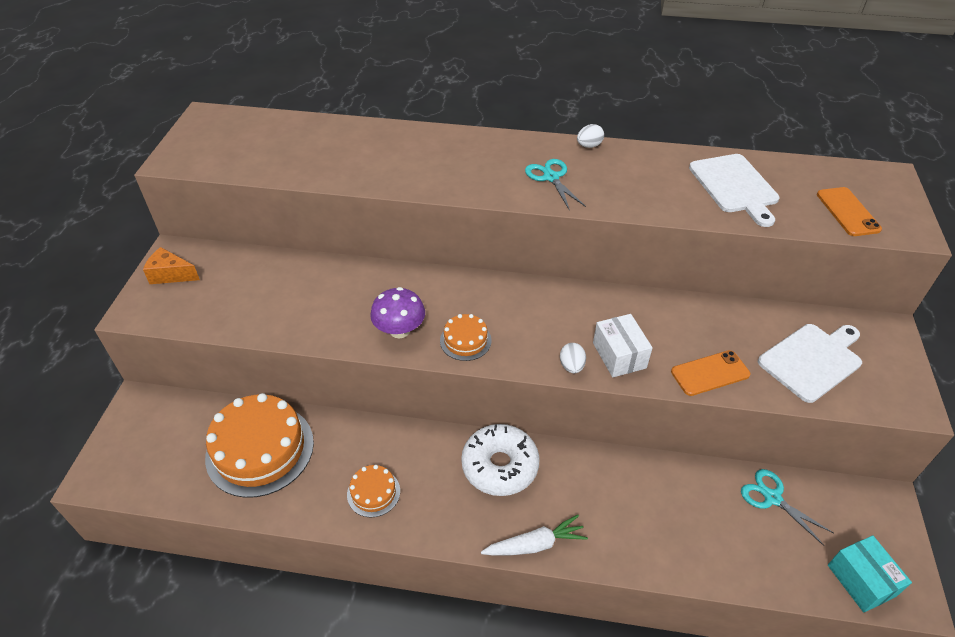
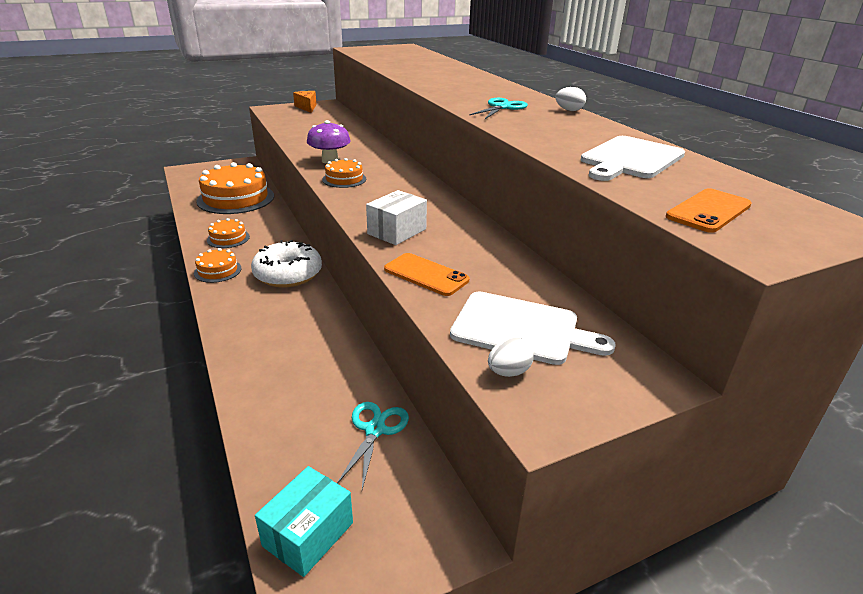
camera: 55 degrees right, 15 degrees down
(448, 526) = (218, 271): none -> orange cake
(535, 544) = (223, 308): white carrot -> none
(571, 366) = (361, 217): white egg -> white egg (508, 372)

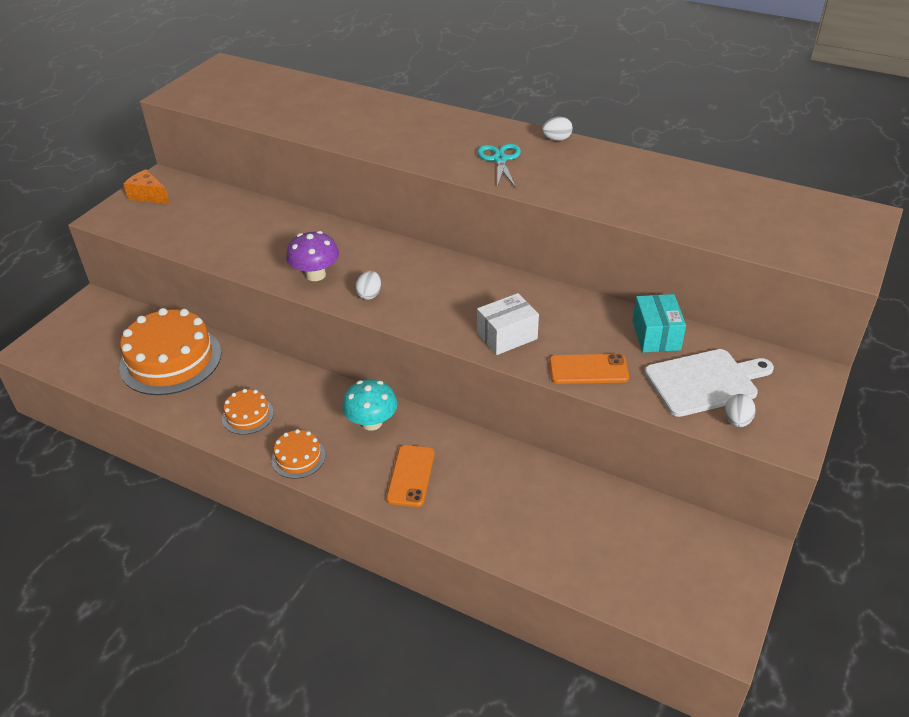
camera: 35 degrees left, 10 degrees up
(288, 274) = (371, 422): white donut -> turquoise mushroom
(308, 534) = (675, 608): turquoise box -> turquoise box (656, 335)
(344, 179) = (369, 294): orange cake -> white egg
(375, 429) = (626, 515): turquoise scissors -> none
(397, 231) = (507, 336): white box -> white box turned 60 degrees clockwise
(630, 159) = (682, 196): white cutting board -> none
(708, 211) = (788, 238): orange phone -> orange phone (411, 476)

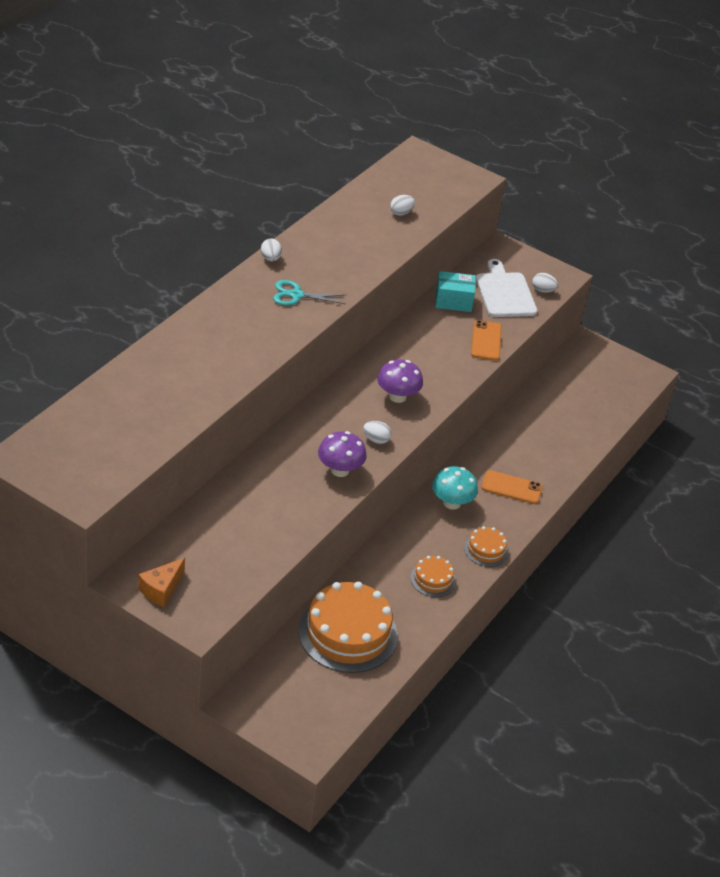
camera: 90 degrees left, 0 degrees up
(448, 304) = (397, 396): none -> purple mushroom
(507, 336) = (443, 372): white box -> none
(710, 212) = (401, 213): none -> white egg

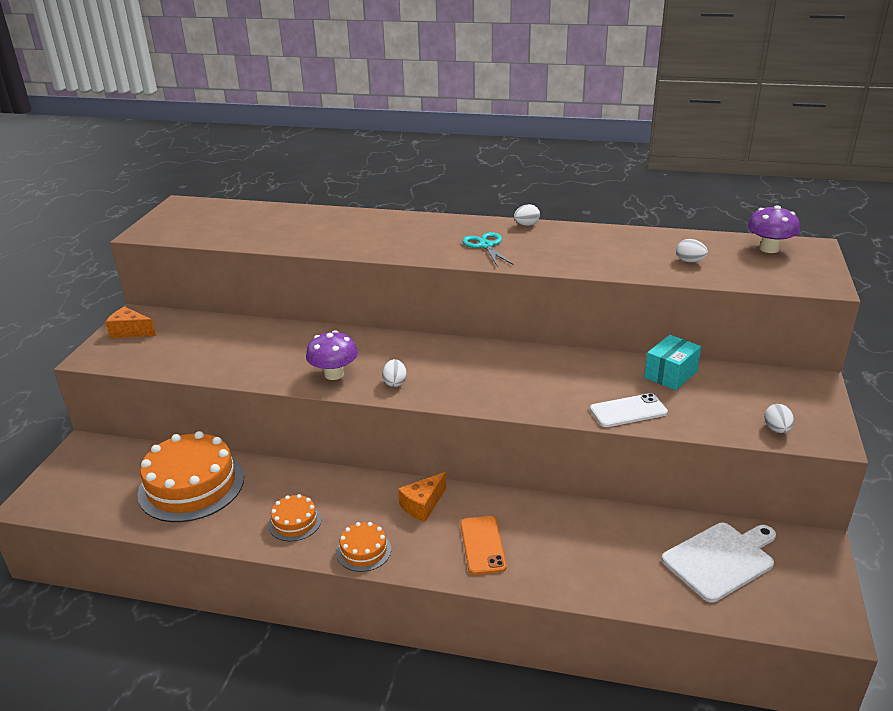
camera: 75 degrees right, 10 degrees down
(397, 396) = (473, 379): purple mushroom -> purple mushroom (769, 249)
(452, 503) = (422, 505): turquoise mushroom -> orange cheese
(453, 301) = (670, 374): turquoise box -> turquoise box turned 60 degrees clockwise
(486, 341) = (628, 411): orange phone -> white phone
(505, 293) = (732, 403): white cutting board -> white cutting board (721, 559)

